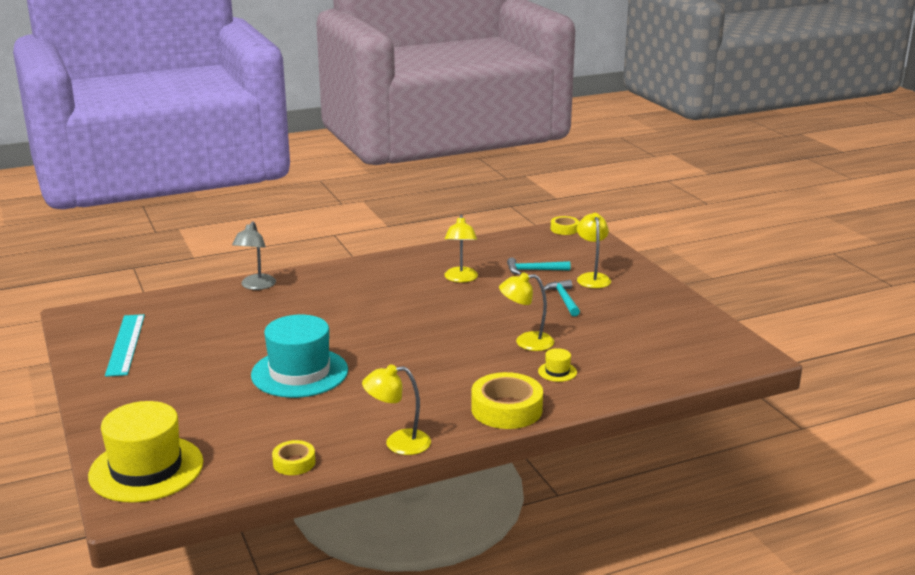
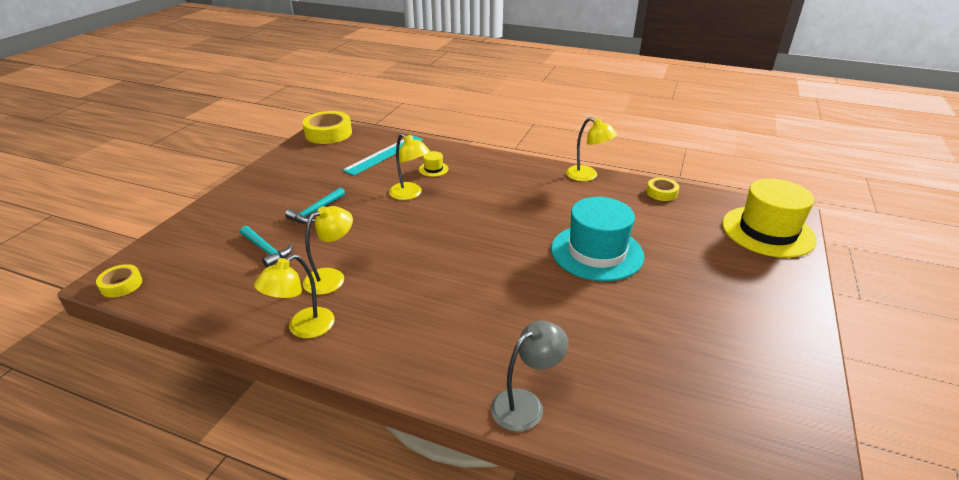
camera: 135 degrees left, 10 degrees up
(125, 344) = (748, 384): turquoise ruler -> turquoise ruler (384, 154)
(506, 409) = (500, 165): yellow tape -> yellow tape (328, 133)
(592, 278) = (254, 217): yellow lamp -> yellow lamp (303, 328)

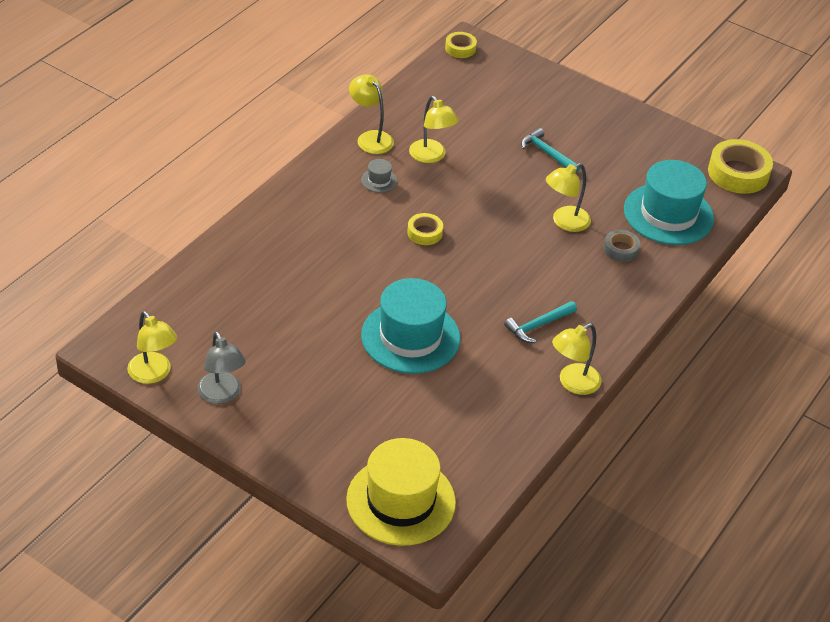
camera: 100 degrees right, 10 degrees up
(266, 250) = (486, 121): turquoise hammer -> turquoise hammer (538, 326)
(381, 308) = (379, 180): none -> grey hat
(384, 154) = (668, 214): turquoise ruler -> turquoise hat
(433, 169) = (621, 249): yellow hat -> grey tape
(526, 404) = (245, 237): grey lamp -> grey lamp (222, 395)
(661, 193) = (513, 440): yellow tape -> yellow tape (425, 233)
(801, 430) = (153, 374): none -> yellow lamp

